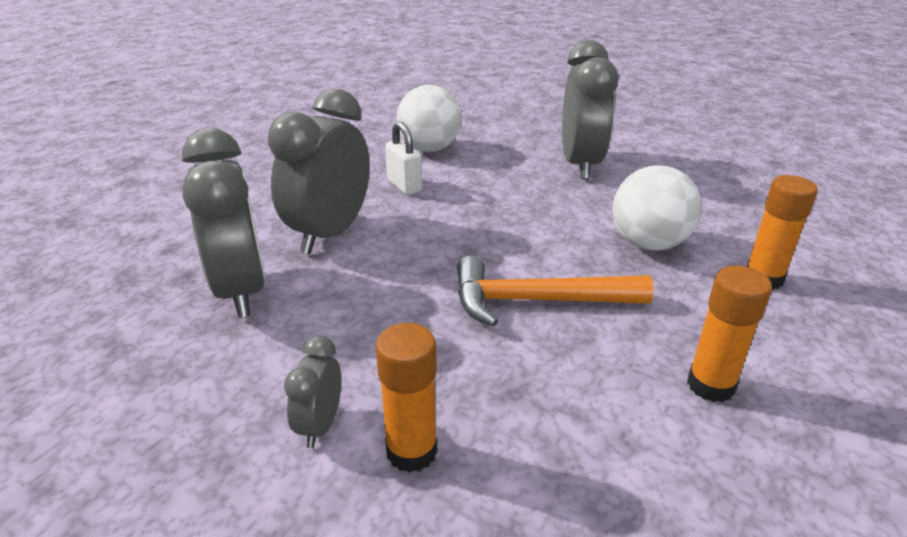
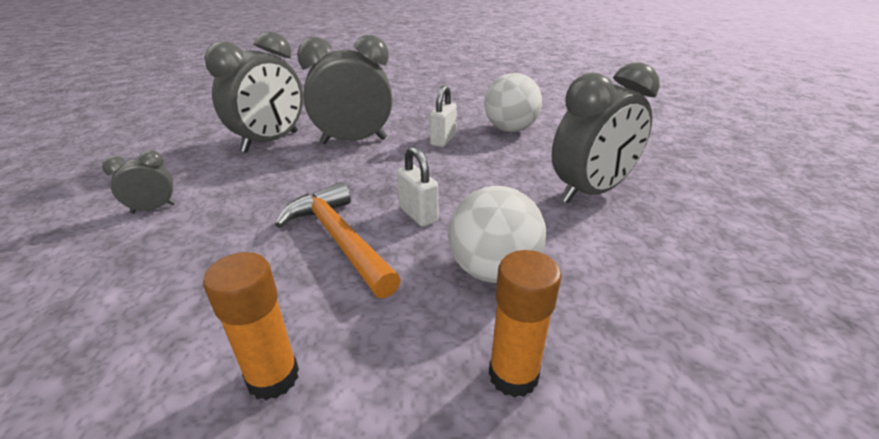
camera: 55 degrees right, 0 degrees up
(411, 451) = (136, 246): orange glue stick -> none
(535, 247) = (418, 214): none -> white padlock

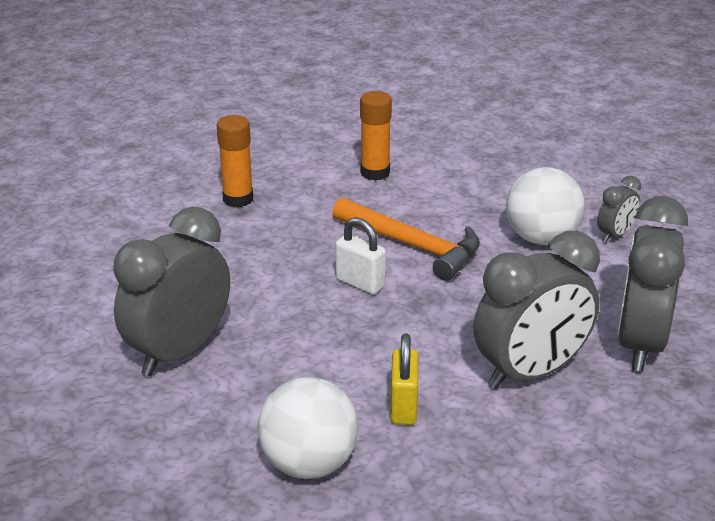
camera: 160 degrees right, 0 degrees up
(443, 140) = (403, 407): white padlock -> yellow padlock
(493, 270) = (268, 250): white ball -> white ball (541, 238)

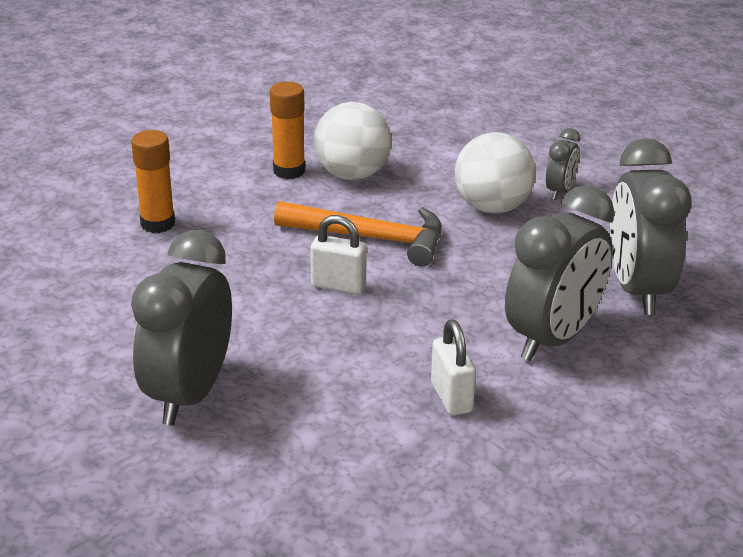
camera: 20 degrees left, 0 degrees up
(309, 464) = (390, 473): white ball -> white ball (352, 174)
(403, 407) = (451, 397): yellow padlock -> white padlock

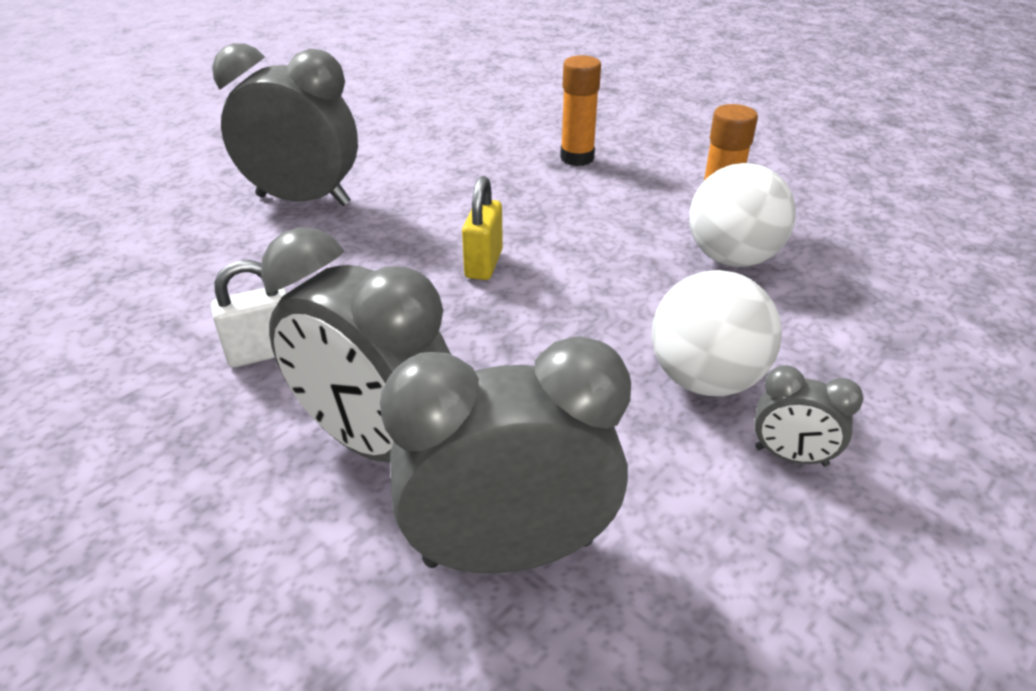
camera: 85 degrees right, 5 degrees up
(338, 285) = (483, 264): white padlock -> yellow padlock
(371, 238) = (588, 280): orange hammer -> none

